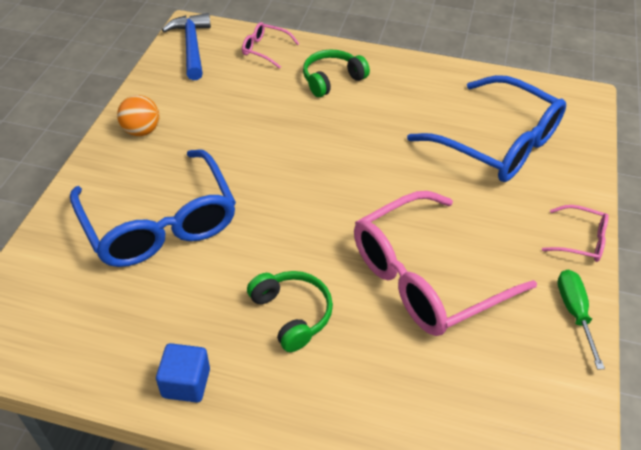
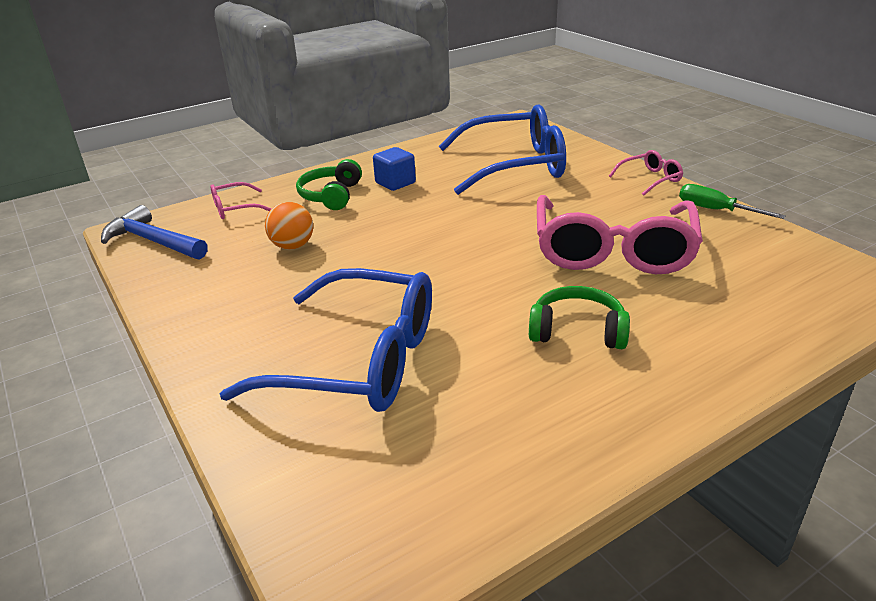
camera: 45 degrees left, 15 degrees down
(141, 131) = (211, 318): orange ball -> orange ball (292, 246)
(186, 383) = (595, 433): blue cube -> blue cube (395, 183)

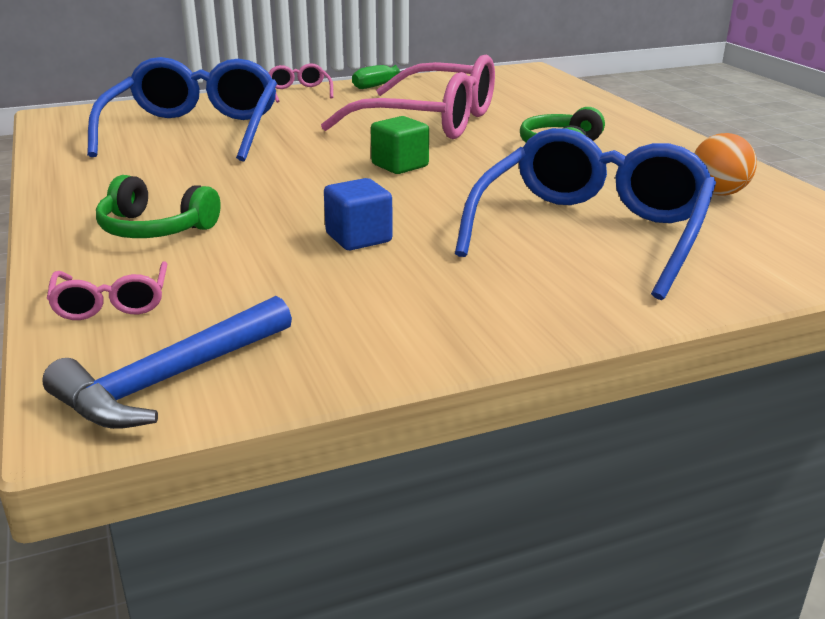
camera: 80 degrees left, 5 degrees down
(292, 246) = (299, 259): orange ball -> orange ball (718, 193)
(395, 183) = (163, 189): blue cube -> blue cube (358, 238)
(480, 253) = (400, 165): none -> green cube

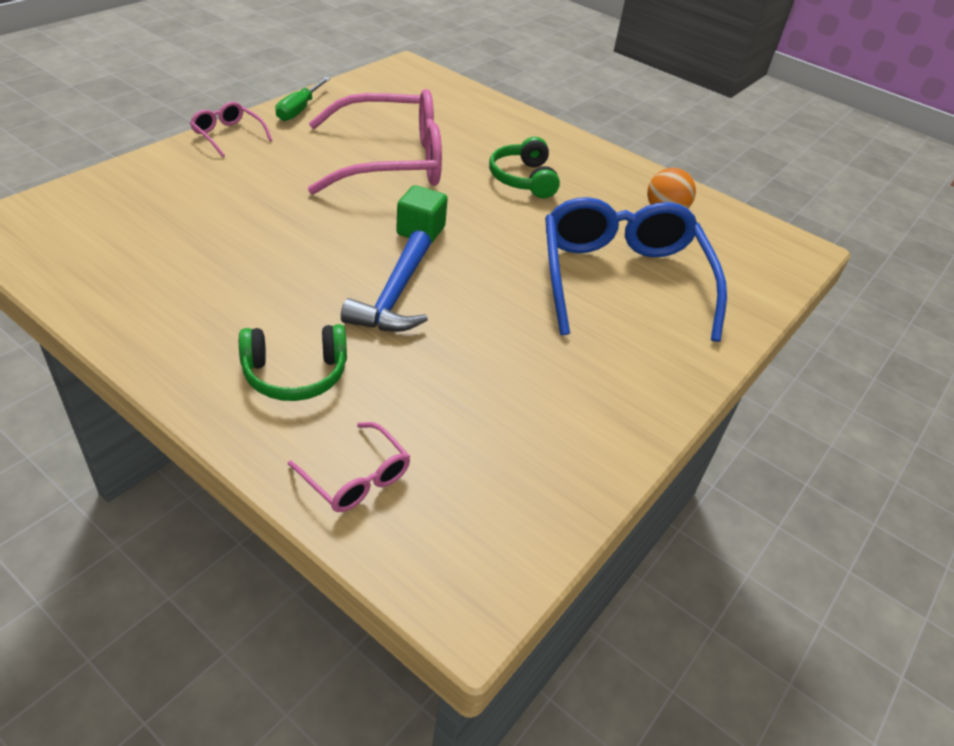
camera: 35 degrees left, 15 degrees up
(170, 380) = (488, 542): blue hammer -> blue hammer (395, 296)
(194, 131) = (184, 220): blue glasses -> none
(358, 238) = (472, 335): blue cube -> none

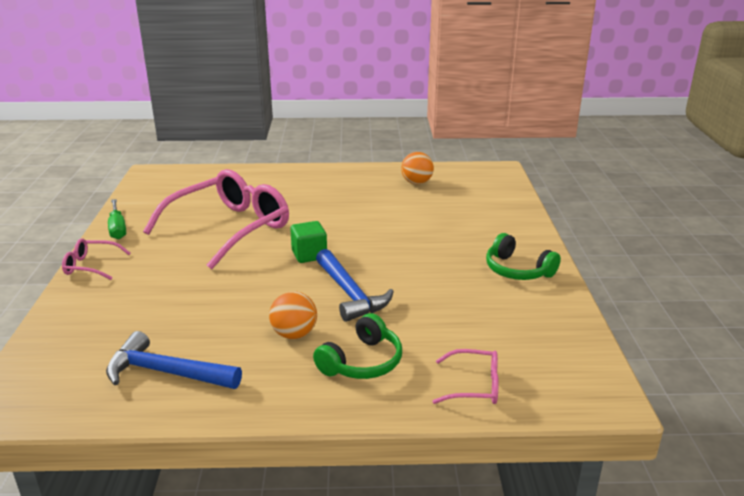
camera: 35 degrees left, 15 degrees down
(135, 271) = (166, 372): none -> blue hammer
(282, 304) = (294, 334): none -> orange ball
(523, 179) = (321, 201): green headphones -> green headphones (517, 270)
(622, 279) = (446, 223): blue glasses -> none

